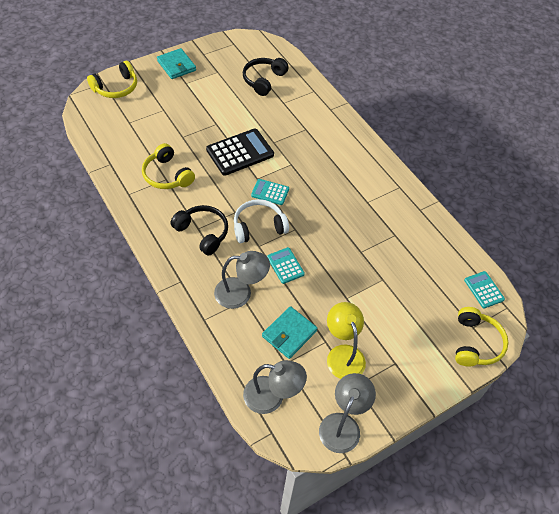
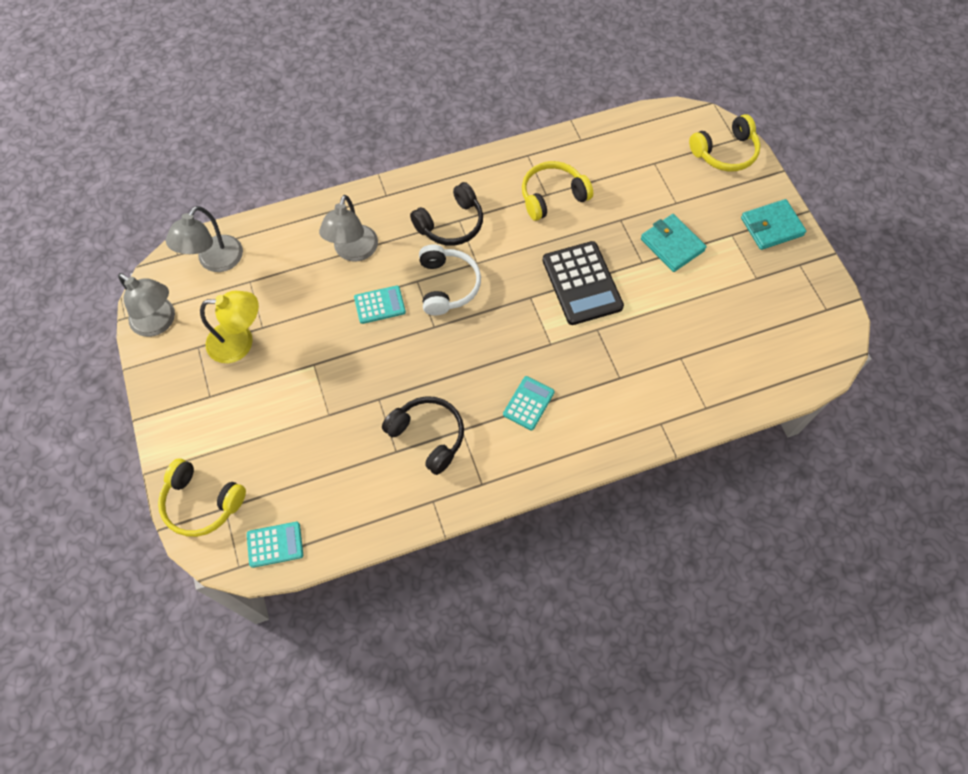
camera: 105 degrees right, 10 degrees up
(116, 87) = (725, 152): yellow headphones -> yellow headphones turned 90 degrees counterclockwise
(263, 80) = (735, 338): black headphones -> black headphones (428, 436)
(270, 192) = (503, 308): turquoise calculator -> turquoise calculator (528, 403)
(289, 334) = (285, 291): turquoise wallet -> turquoise wallet (672, 245)

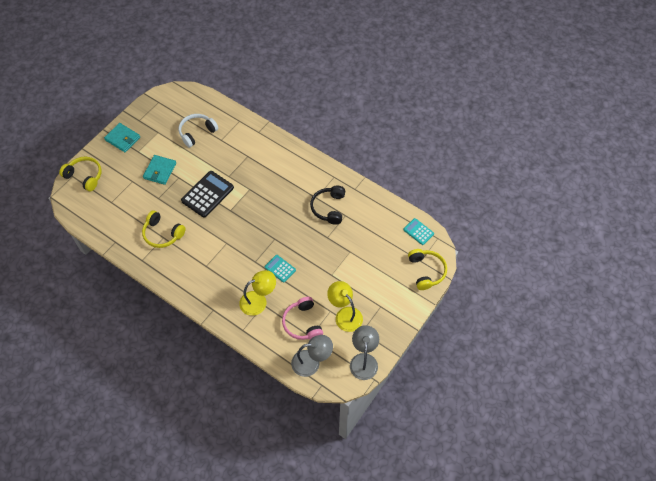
camera: 125 degrees left, 5 degrees down
(276, 283) = (302, 323): none -> pink headphones
(353, 251) = (258, 301): grey lamp -> yellow lamp
(447, 285) = (248, 247): white headphones -> white headphones (197, 132)
(451, 224) = (211, 268): black headphones -> none
(528, 403) = (285, 181): turquoise calculator -> none

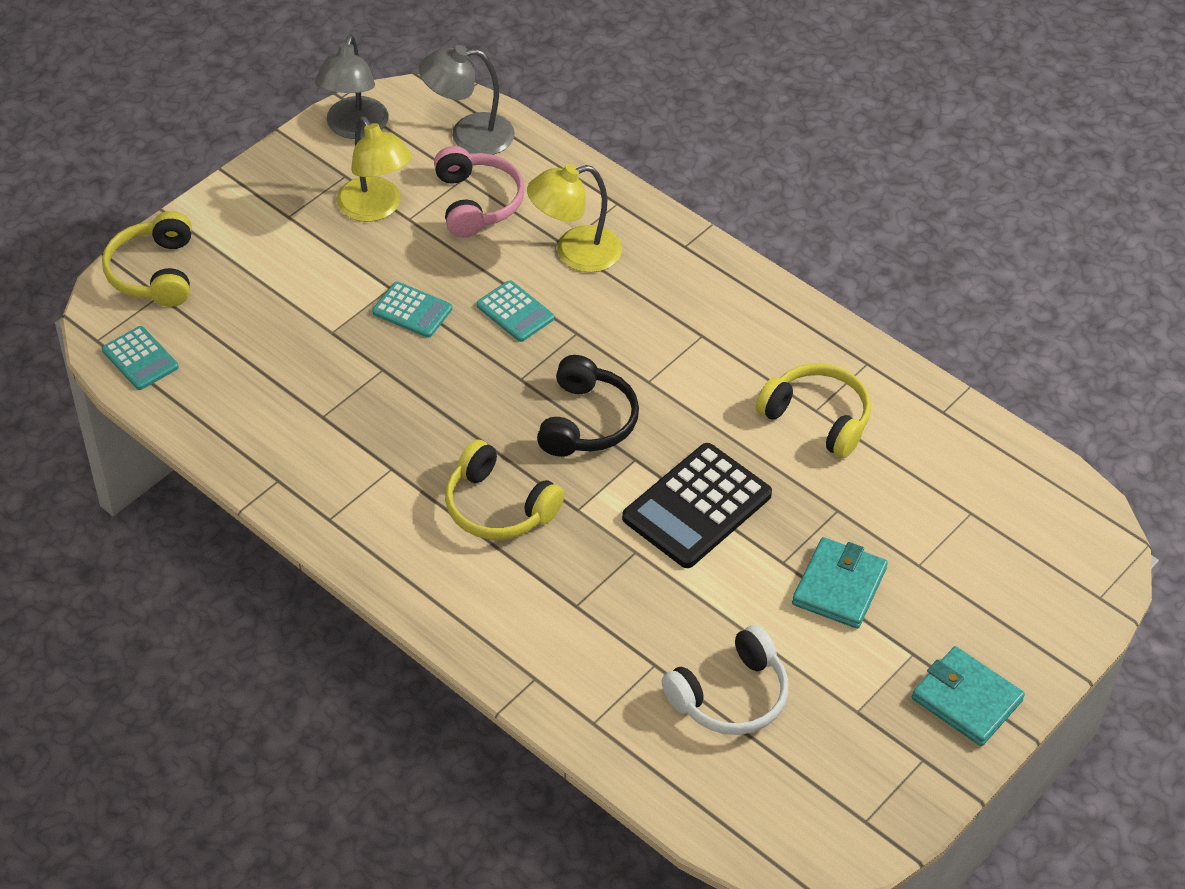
camera: 175 degrees left, 10 degrees down
(85, 176) = (1061, 592): yellow headphones -> yellow headphones (498, 507)
(320, 265) = (412, 310): none -> turquoise calculator
(329, 208) = (362, 438): black headphones -> black headphones (586, 421)

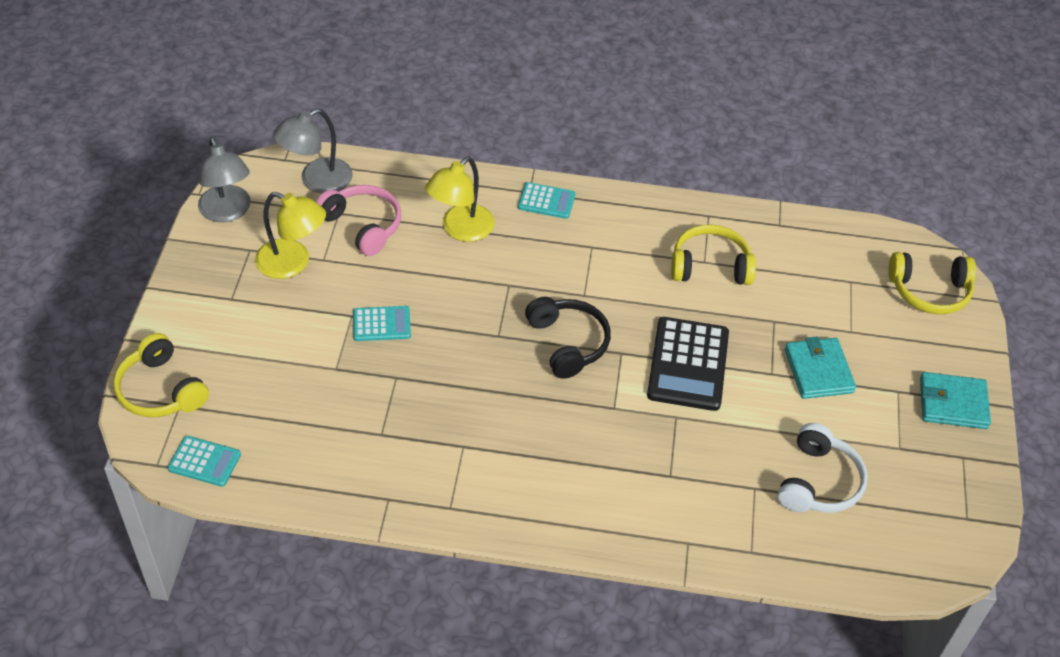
camera: 35 degrees left, 0 degrees up
(498, 507) = (560, 434): yellow headphones -> yellow headphones (929, 291)
(515, 312) = (455, 290): turquoise calculator -> turquoise calculator (546, 201)

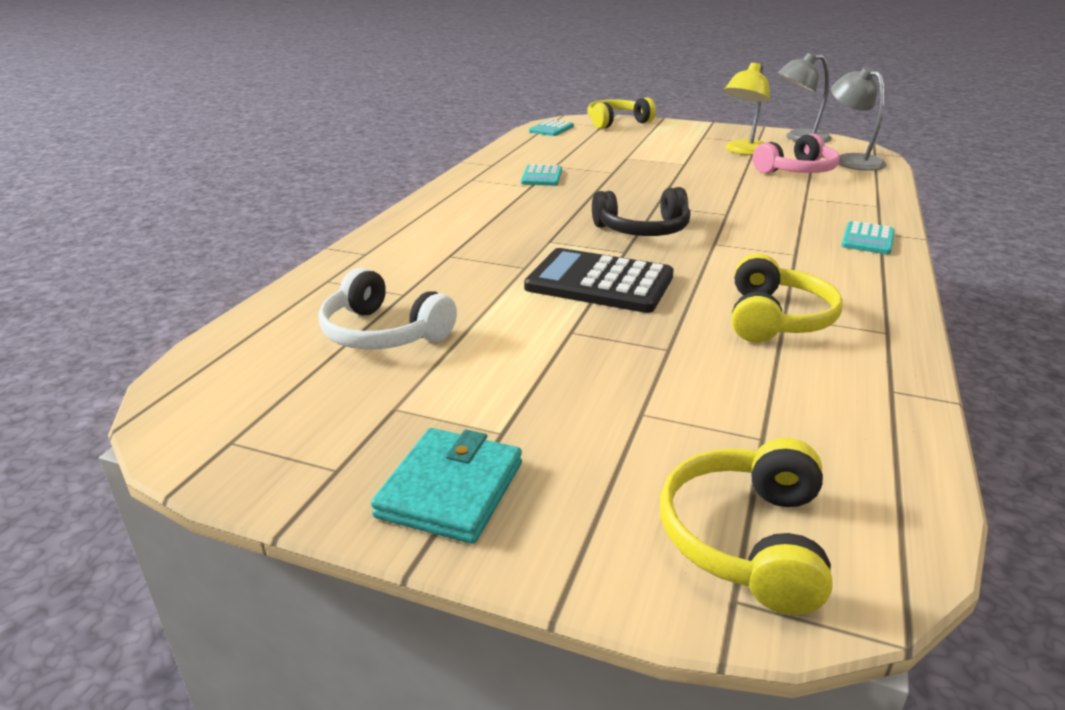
camera: 105 degrees right, 20 degrees down
(381, 324) = (674, 171): turquoise calculator -> turquoise calculator (541, 176)
(460, 230) = (804, 201): yellow lamp -> none
(818, 371) = (565, 367): turquoise wallet -> none

